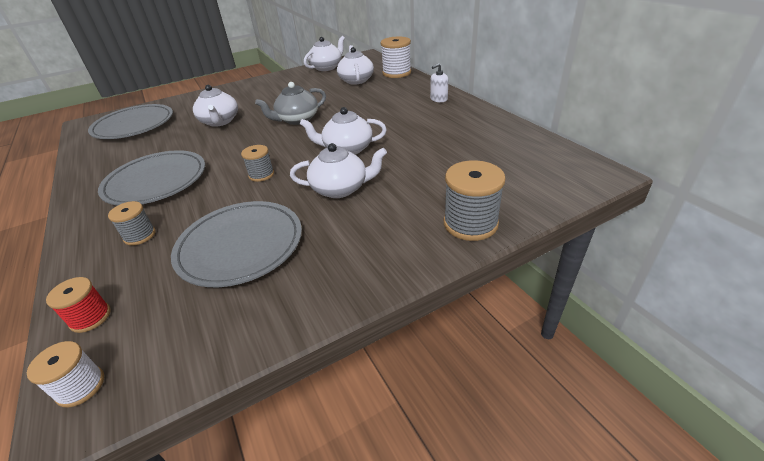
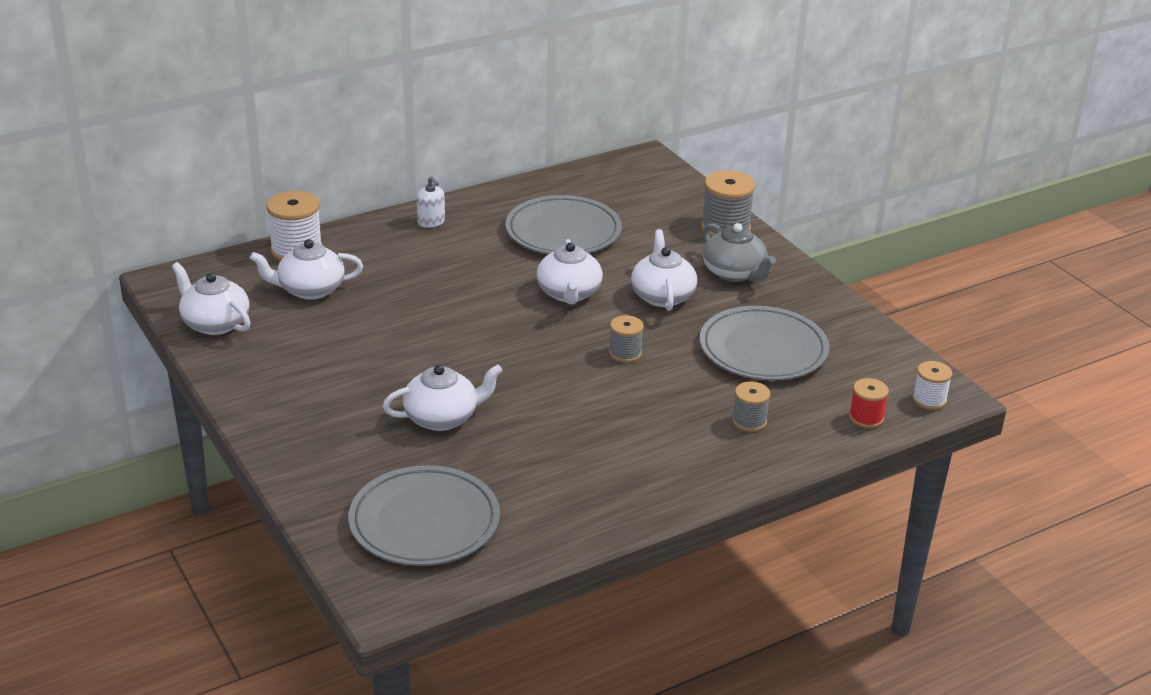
camera: 95 degrees left, 5 degrees down
(156, 181) = (632, 439): grey plate -> grey plate (563, 232)
(297, 120) = (462, 339): grey teapot -> grey teapot (734, 273)

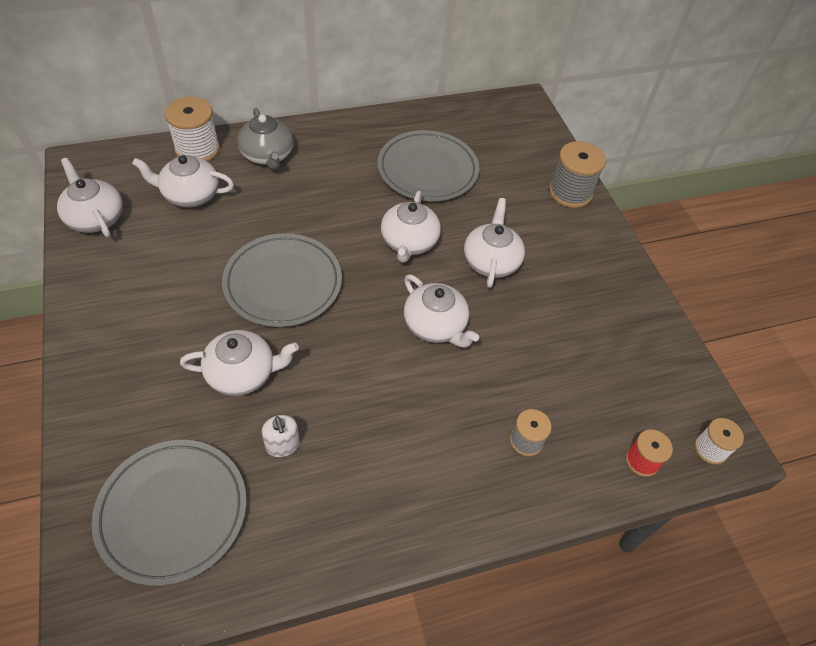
camera: 10 degrees right, 20 degrees up
(431, 222) = (320, 139): white soap dispenser -> white soap dispenser (282, 445)
(625, 353) = (435, 326): grey spool -> white teapot
(734, 273) = (564, 246): grey teapot -> grey teapot (267, 155)
(763, 349) = (565, 347): grey plate -> grey plate (283, 283)

